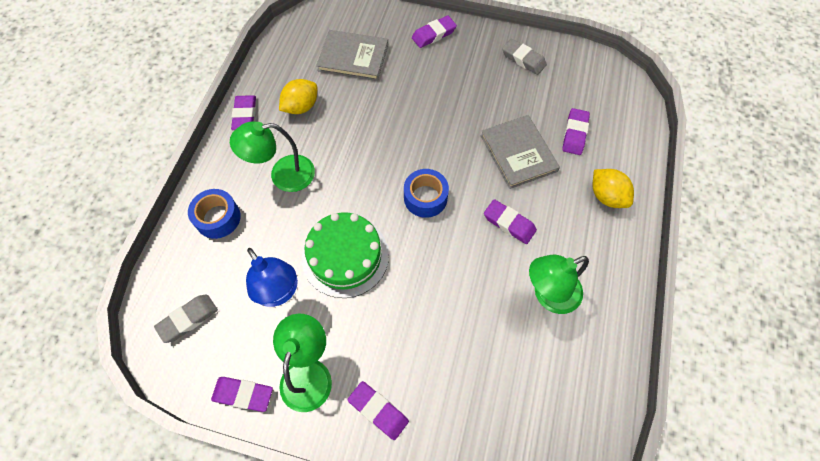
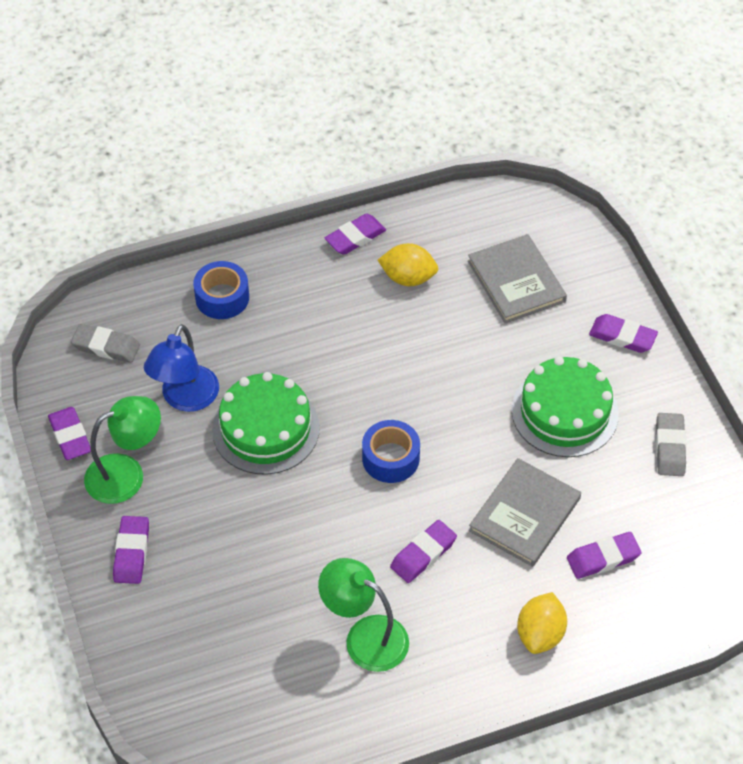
camera: 55 degrees right, 10 degrees down
(283, 175) = (313, 317): green lamp -> none
(462, 91) = (565, 412): none -> green cake
(509, 223) = (423, 554): purple eraser -> purple eraser turned 45 degrees clockwise

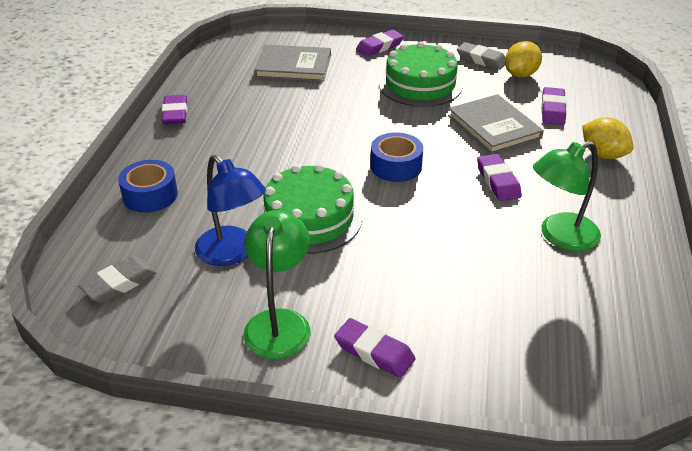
camera: 60 degrees left, 15 degrees down
(70, 436) = (196, 348): purple eraser -> none
(408, 278) = (240, 104): yellow lemon -> yellow lemon (520, 74)

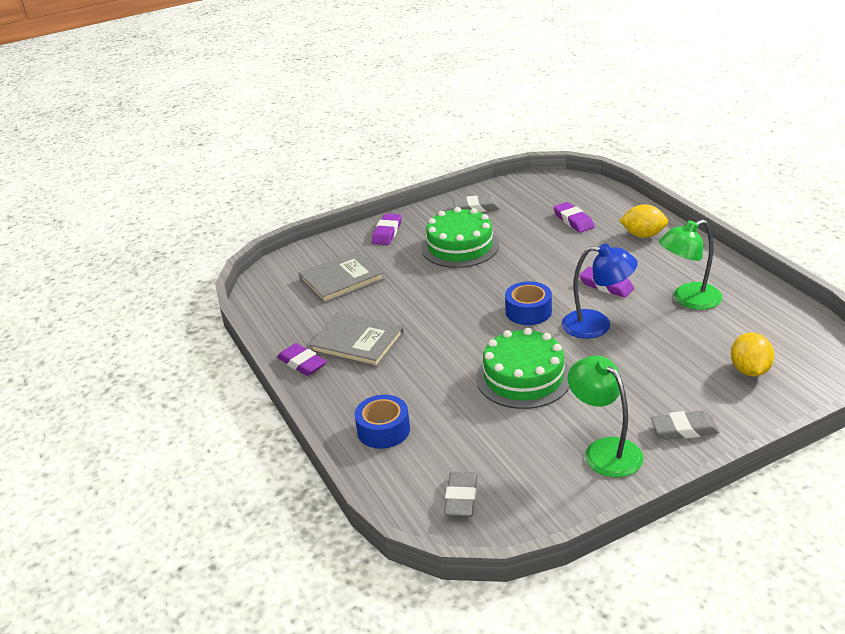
camera: 35 degrees left, 5 degrees down
(232, 253) = (508, 430): blue lamp -> blue lamp (597, 325)
(374, 352) = (684, 429): purple eraser -> grey eraser
(494, 127) = (553, 251): grey book -> grey book (357, 342)
(520, 74) = (518, 206): yellow lemon -> yellow lemon (749, 370)
(560, 236) = (688, 300): green lamp -> green lamp turned 45 degrees clockwise

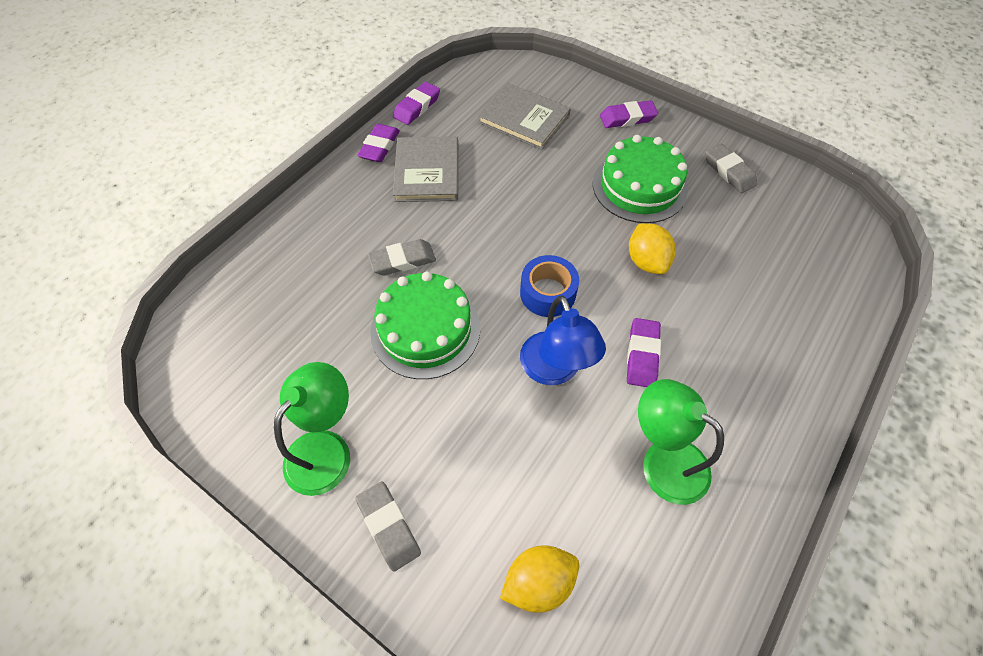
camera: 60 degrees right, 25 degrees up
(383, 430) = (303, 244): blue tape -> none
(461, 498) = (222, 341): grey eraser -> grey eraser (403, 260)
(573, 221) = (767, 274): purple eraser -> purple eraser (417, 107)
(643, 235) = (786, 362): yellow lemon -> yellow lemon (646, 261)

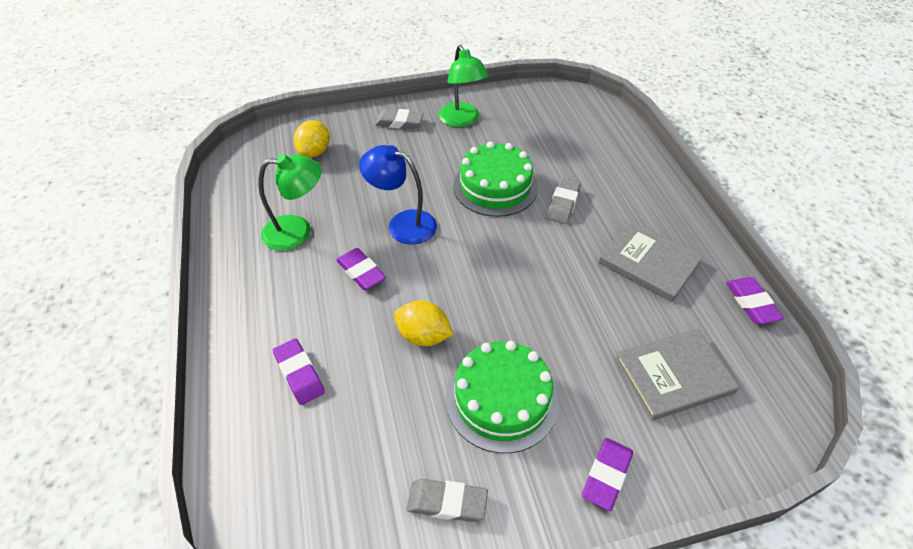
camera: 130 degrees right, 10 degrees down
(379, 146) = (706, 250): purple eraser -> purple eraser (299, 374)
(548, 293) = (459, 258): blue tape -> none

